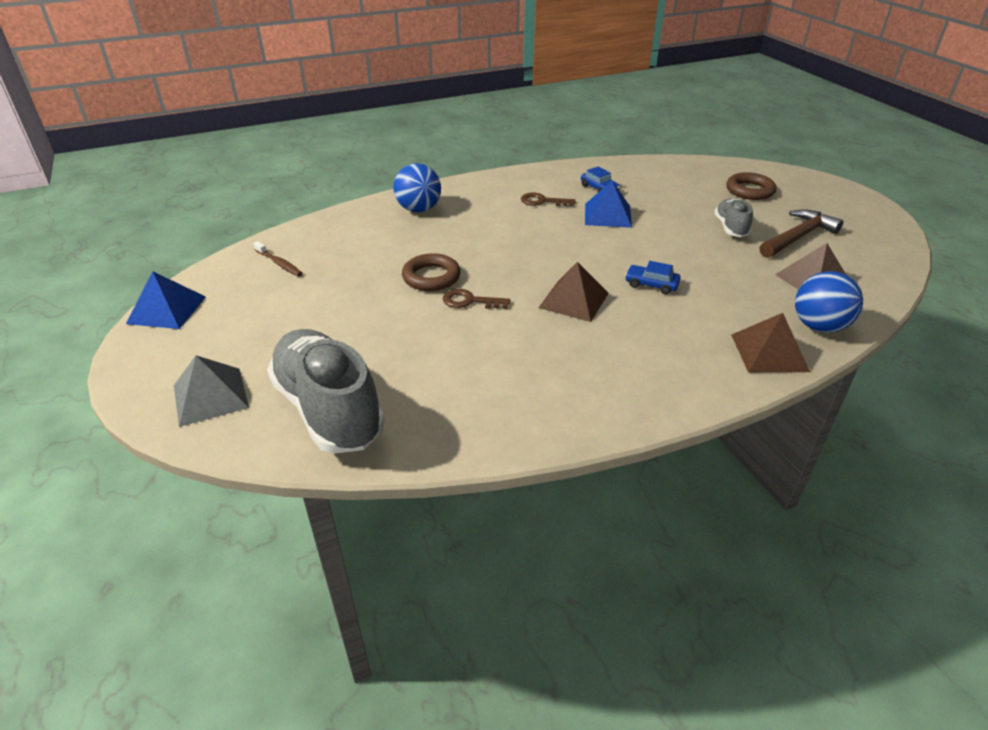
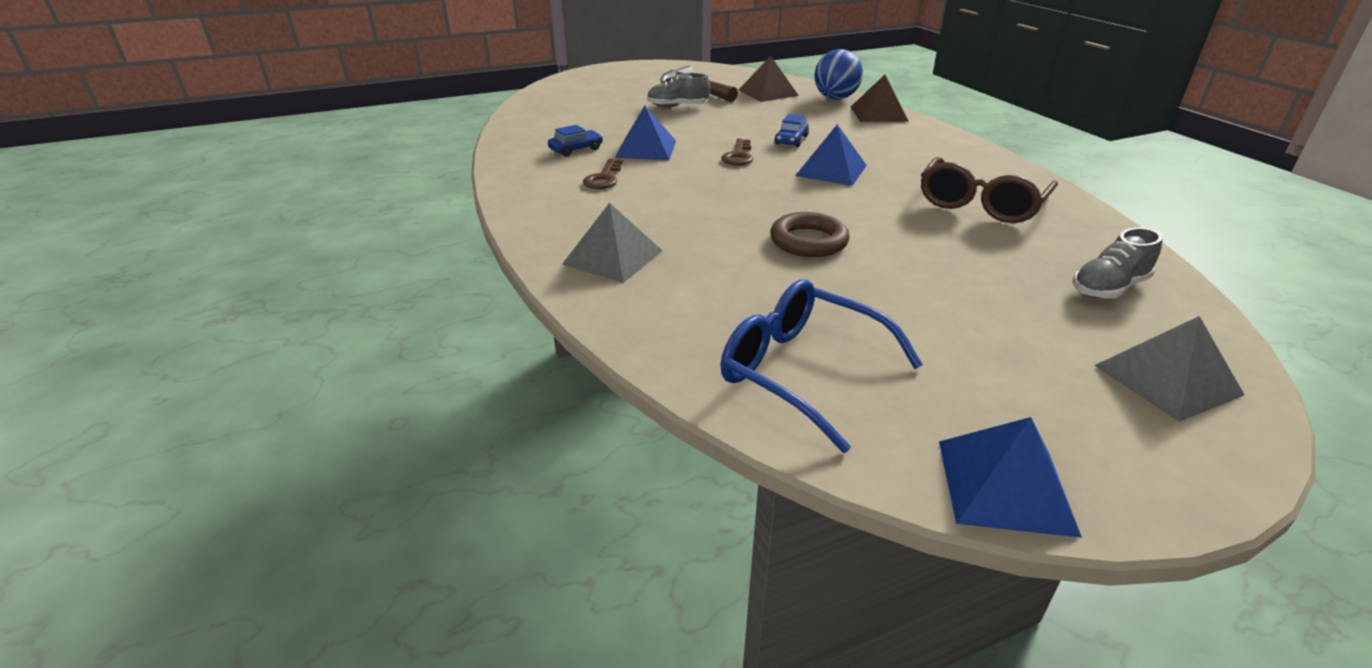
camera: 90 degrees left, 5 degrees down
(279, 263) = (803, 372): brown toothbrush -> blue glasses
(328, 409) = (1108, 288): grey shoe -> grey shoe, size x0.50
(419, 209) = (613, 257): blue ball -> grey pyramid
(470, 301) = (854, 218): brown key -> brown key (738, 156)
(497, 376) = (980, 204): none -> brown glasses
(573, 300) = (831, 170): brown pyramid -> blue pyramid
(749, 190) = (600, 94): brown ring -> none

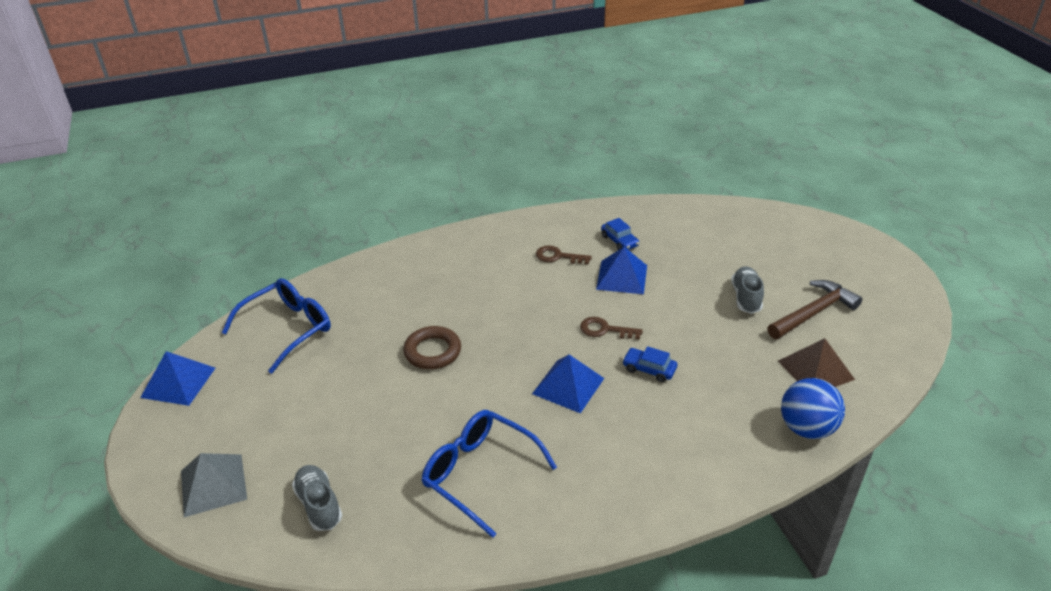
camera: 95 degrees right, 5 degrees up
(613, 257) = (431, 264): grey pyramid -> none
(879, 114) = (749, 458): brown pyramid -> none
(980, 204) = (480, 474): brown glasses -> blue glasses

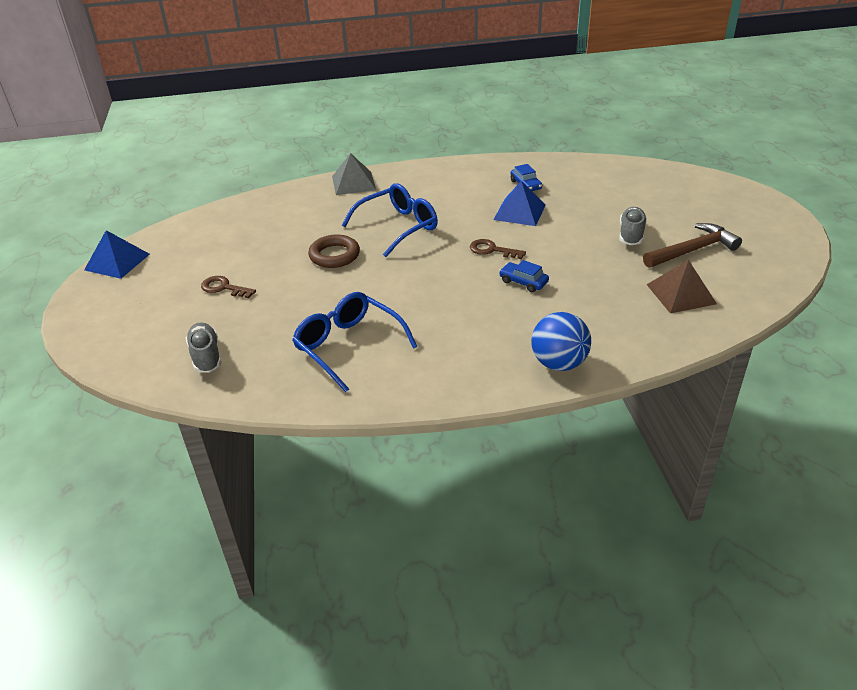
camera: 10 degrees right, 0 degrees up
(213, 484) = (124, 334): grey pyramid -> grey pyramid (353, 183)
(287, 329) = (216, 231): blue glasses -> blue glasses (397, 227)
(558, 256) = (466, 193): brown key -> brown key (224, 288)
(568, 386) = (446, 289): blue pyramid -> none
(806, 428) = (658, 337): blue ball -> blue ball (559, 363)

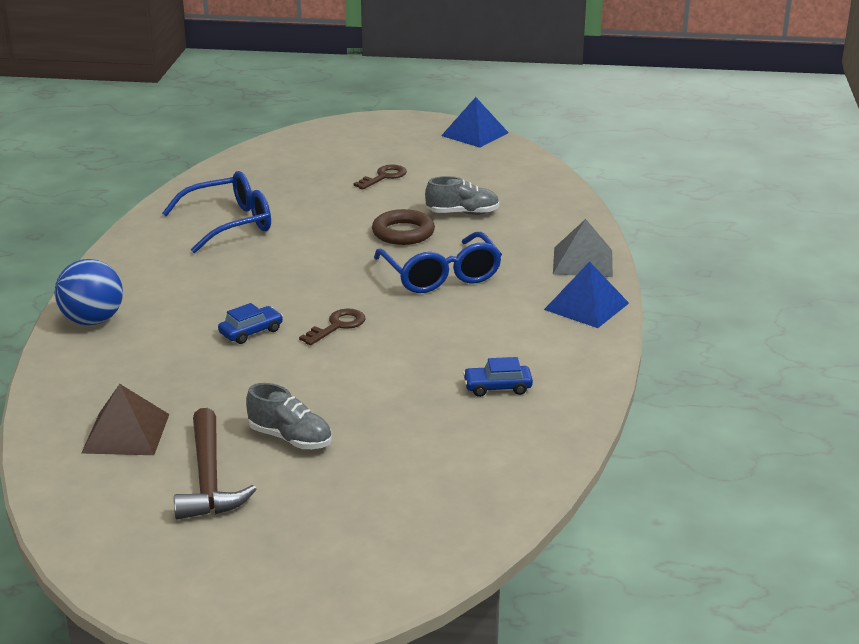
camera: 105 degrees right, 10 degrees down
(206, 356) = (276, 166): grey shoe -> grey shoe (463, 213)
(519, 212) = (419, 365): blue pyramid -> blue pyramid (586, 306)

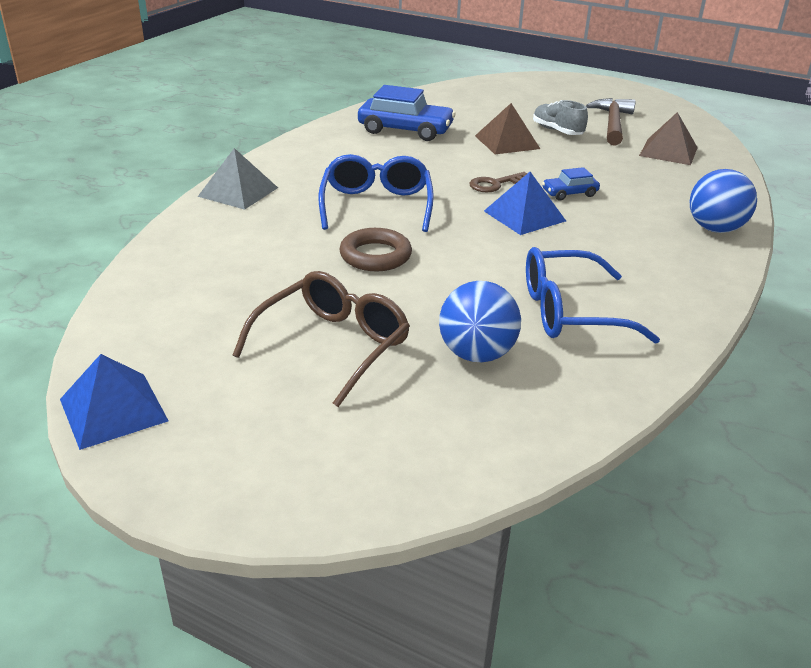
camera: 160 degrees left, 5 degrees up
(288, 189) = (476, 354): none -> blue ball
(353, 397) = (507, 142): none -> brown pyramid
(384, 177) = (332, 346): brown key -> brown glasses
(463, 213) = (289, 265): grey shoe -> none
(497, 387) = (405, 130): blue car -> blue car, size x1.95
(586, 306) = (284, 160): blue pyramid -> blue pyramid (524, 216)

